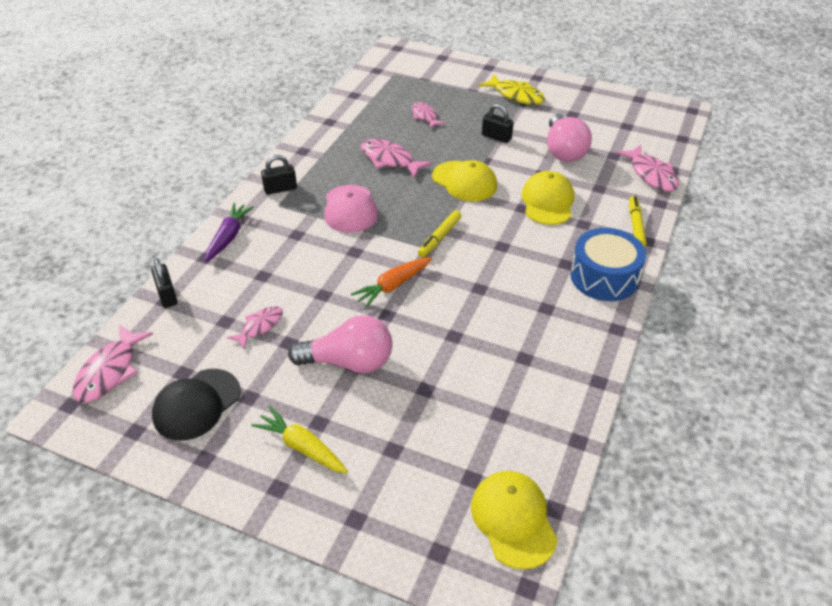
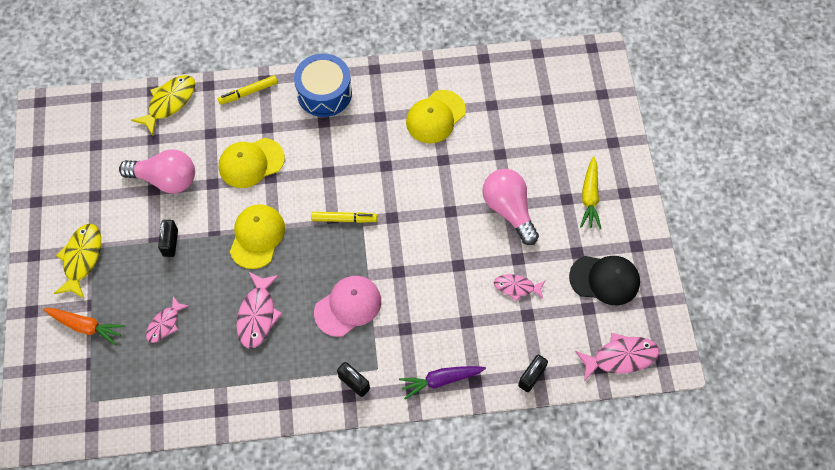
camera: 120 degrees left, 20 degrees up
(393, 286) = (419, 223): orange carrot -> orange carrot (86, 326)
(513, 520) = (558, 68): yellow cap -> yellow cap (435, 117)
(563, 151) = (165, 179): pink light bulb -> pink light bulb turned 45 degrees clockwise
(651, 174) = (169, 103): pink fish -> yellow fish

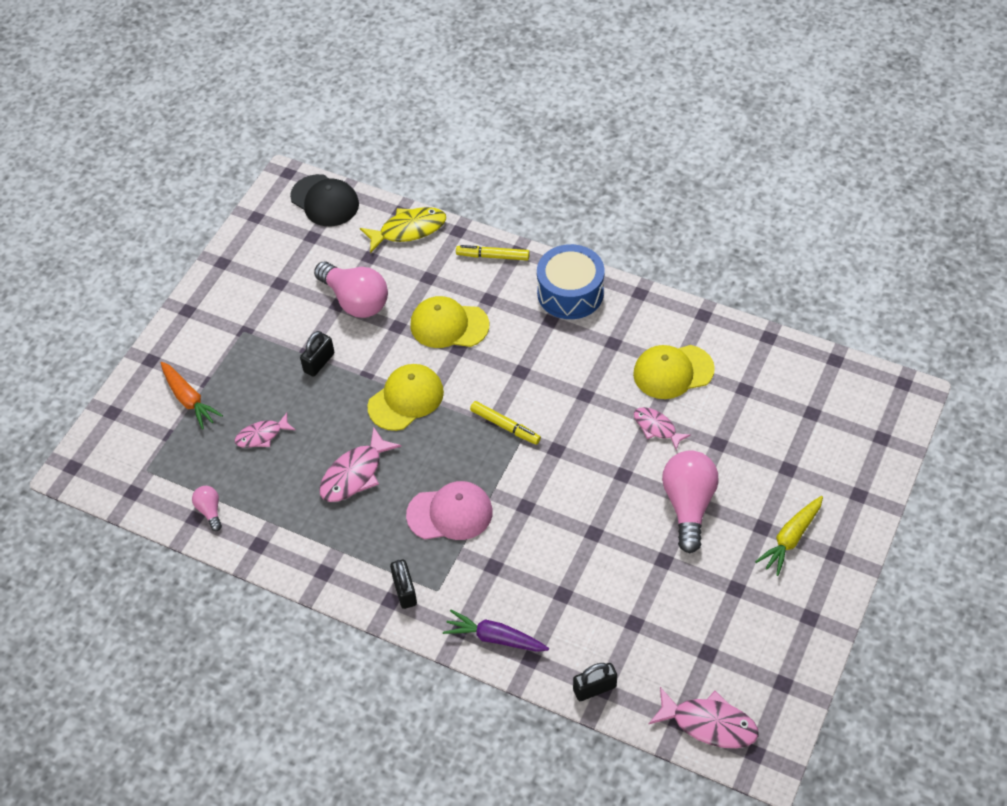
camera: 35 degrees right, 10 degrees down
(82, 259) = (227, 335): yellow fish -> none
(164, 405) = (210, 511): none -> pink light bulb
(516, 287) = (642, 588): pink fish -> pink fish (657, 428)
(605, 280) = (747, 633): black cap -> black cap (325, 201)

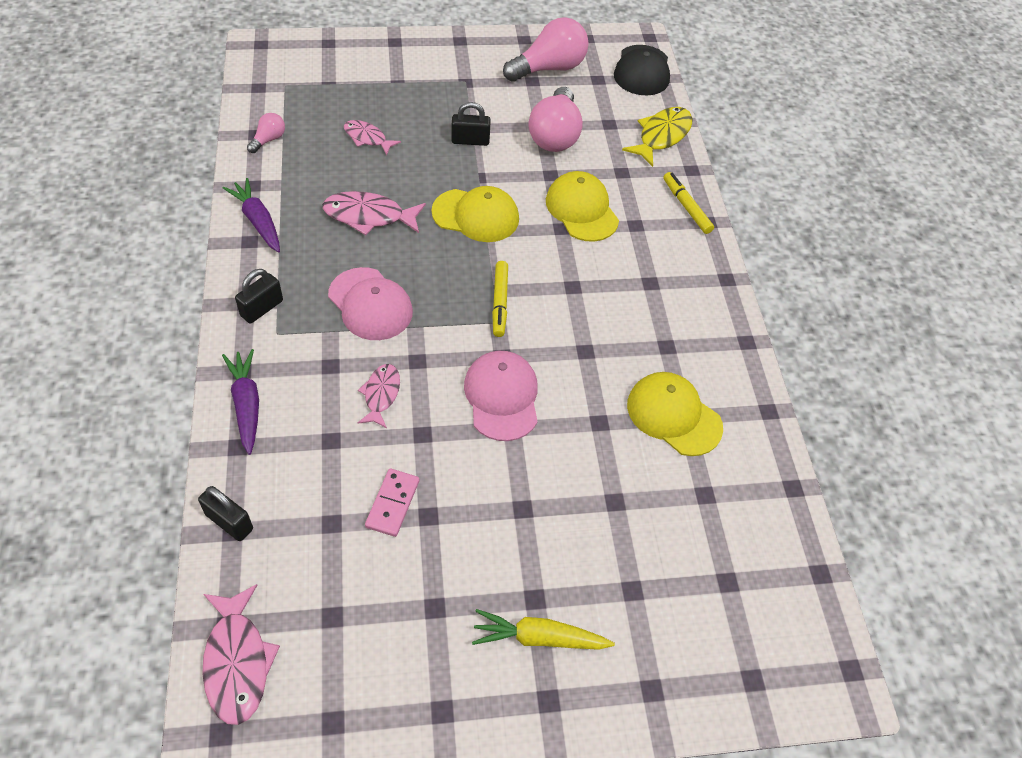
camera: 50 degrees right, 0 degrees up
(189, 399) = (372, 79): orange carrot -> none
(305, 557) = (258, 221): none -> purple carrot
(408, 230) = (661, 136): yellow fish -> yellow fish turned 90 degrees counterclockwise
(570, 293) = (697, 284): blue drum -> none
(592, 467) = (502, 397): none -> pink cap
(641, 578) = (393, 504): none -> pink domino
(657, 428) = (592, 432): pink fish -> pink fish (381, 394)
(688, 505) = (514, 508): pink light bulb -> pink light bulb (549, 68)

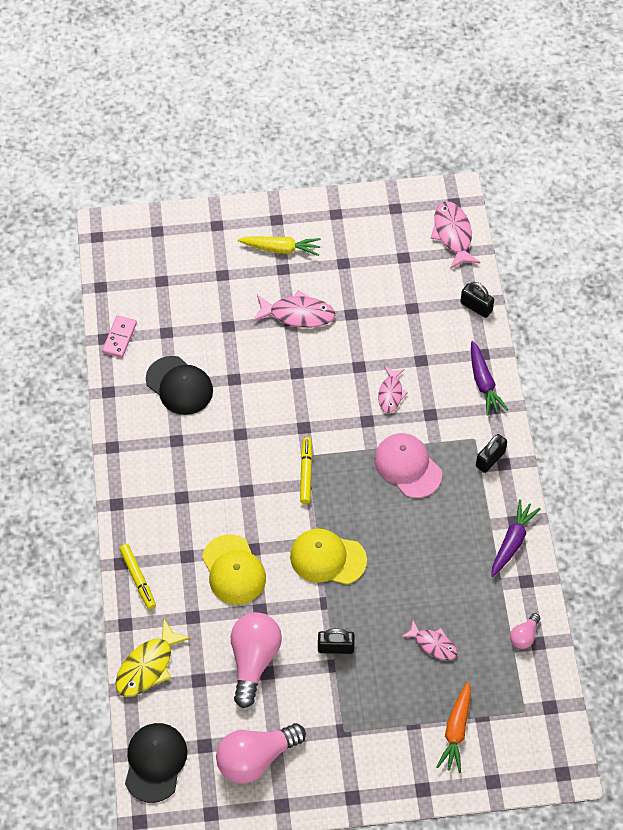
camera: 175 degrees left, 5 degrees up
(258, 221) = (512, 542): purple carrot -> purple carrot turned 120 degrees counterclockwise
(356, 76) = (456, 731): none -> orange carrot
(369, 216) = (420, 552): pink fish -> pink fish (298, 314)
(393, 504) = (374, 320): pink domino -> pink domino (119, 338)
(502, 397) = (303, 395): pink cap -> none
(673, 415) = (179, 386): yellow cap -> black cap

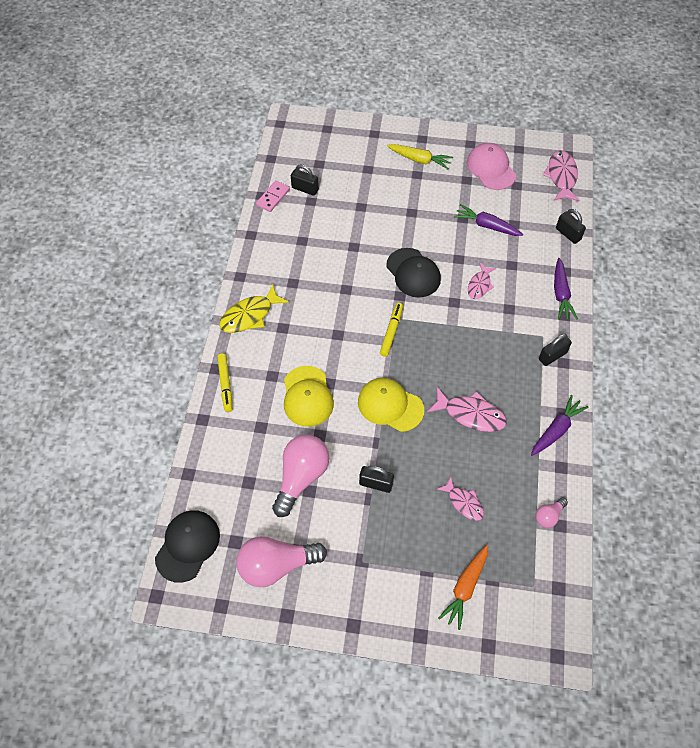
camera: 15 degrees right, 0 degrees up
(148, 666) = (209, 459): yellow fish -> yellow fish (250, 315)
(154, 318) = (305, 189): none -> black padlock
(179, 386) = (308, 242): black cap -> black cap (413, 273)
(298, 314) = (419, 209): pink fish -> pink fish (470, 414)
(381, 317) = (487, 226): none -> purple carrot
(407, 466) = (479, 346): pink cap -> pink cap (491, 168)

